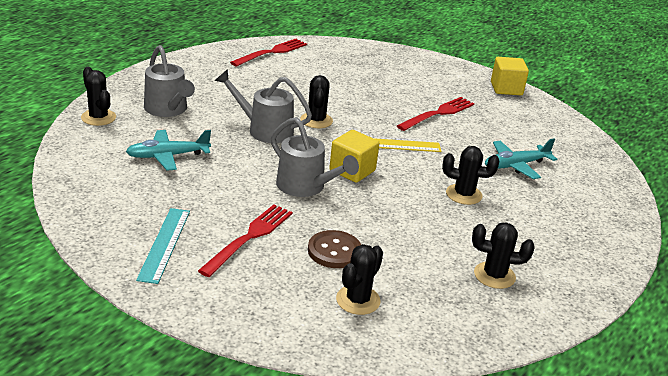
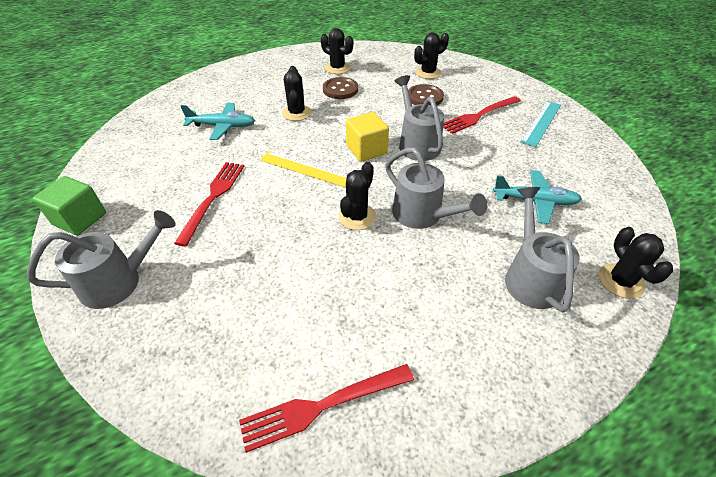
camera: 150 degrees left, 15 degrees up
(431, 70) = (120, 281): none -> grey watering can
(438, 113) = (213, 197): red fork -> red fork turned 120 degrees clockwise
(451, 238) = (340, 89): none -> brown button
(464, 194) = (296, 113): black cactus -> black cactus turned 45 degrees clockwise
(506, 89) = (80, 219): yellow cube -> green cube

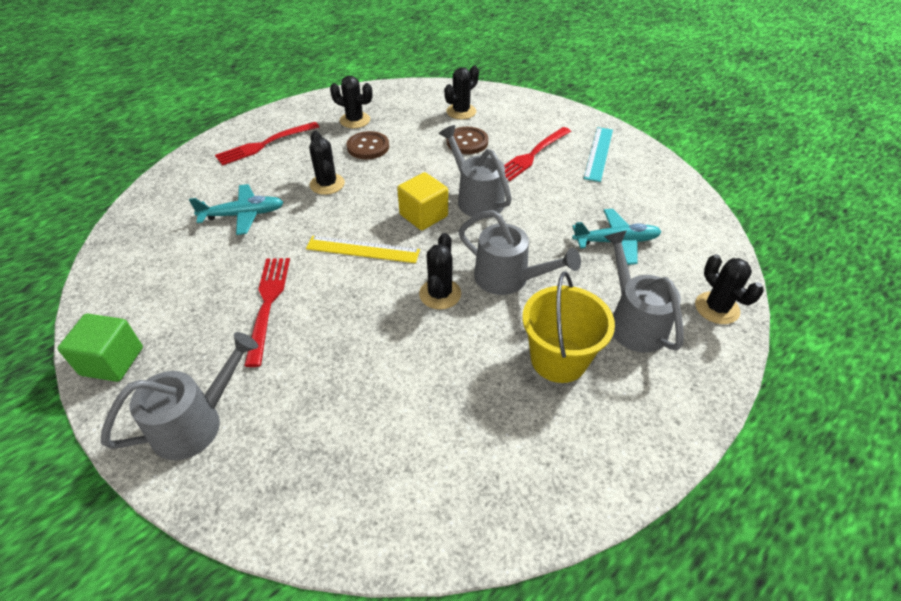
camera: 15 degrees left, 0 degrees up
(321, 406) = (473, 498): red fork -> red fork (264, 144)
(445, 296) = (558, 359): none -> yellow bucket

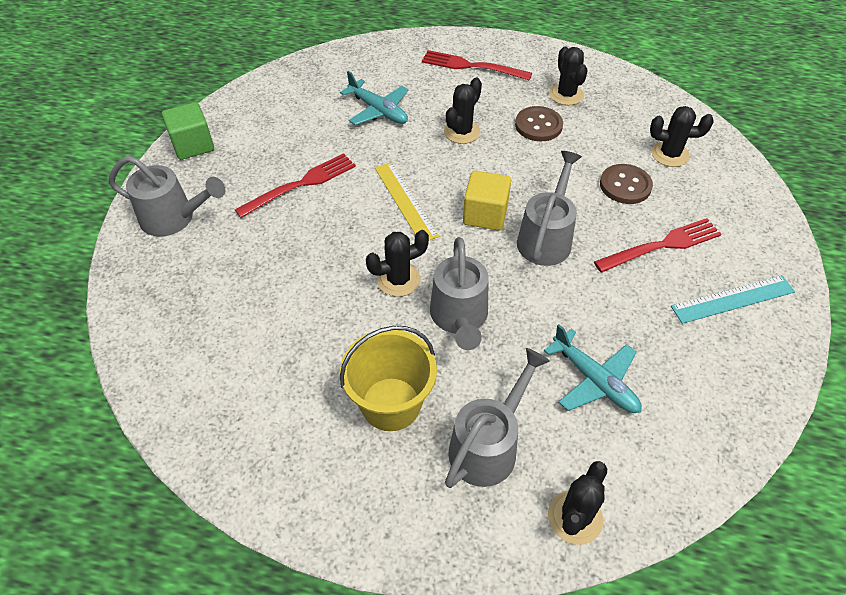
camera: 55 degrees right, 5 degrees up
(532, 155) = (662, 245): red fork -> red fork turned 150 degrees clockwise

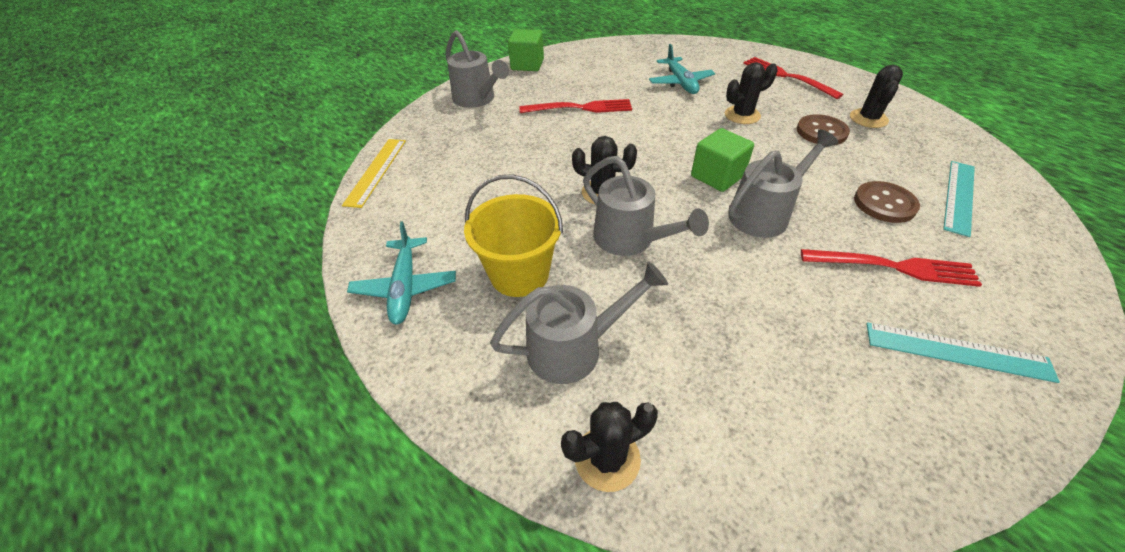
camera: 35 degrees right, 5 degrees down
(405, 201) = (653, 144): yellow ruler -> yellow ruler (376, 171)
(459, 318) = (631, 240): grey watering can -> grey watering can turned 75 degrees counterclockwise
(485, 214) = (717, 176): yellow cube -> green cube
(594, 380) = (725, 348): turquoise plane -> turquoise plane (405, 287)
(670, 154) = (959, 196): black cactus -> turquoise ruler

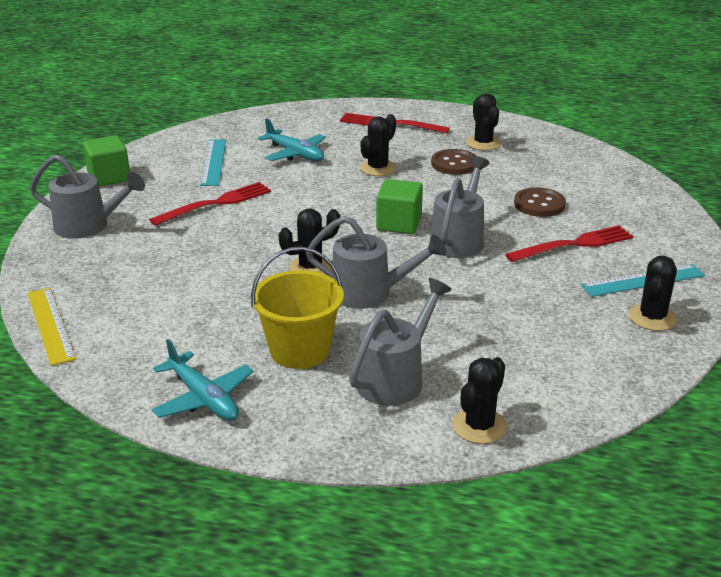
camera: 35 degrees left, 15 degrees down
(936, 413) = (652, 318): none -> black cactus
(959, 196) = (585, 183): turquoise ruler -> turquoise ruler (213, 162)

